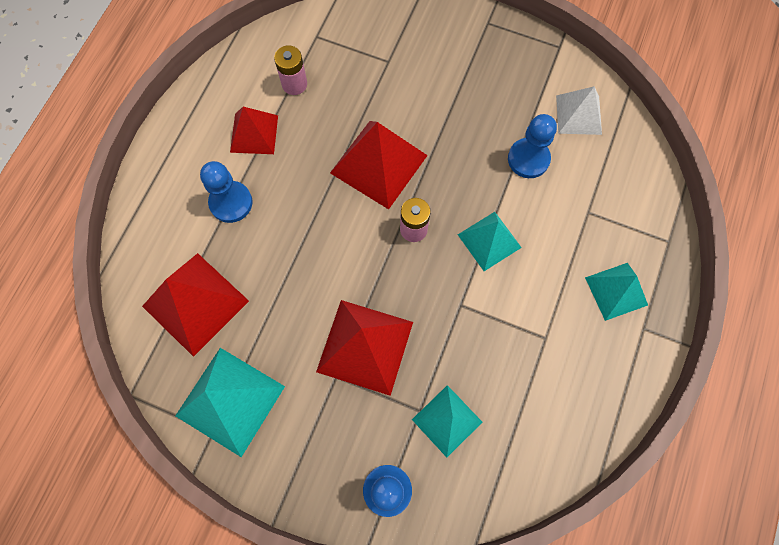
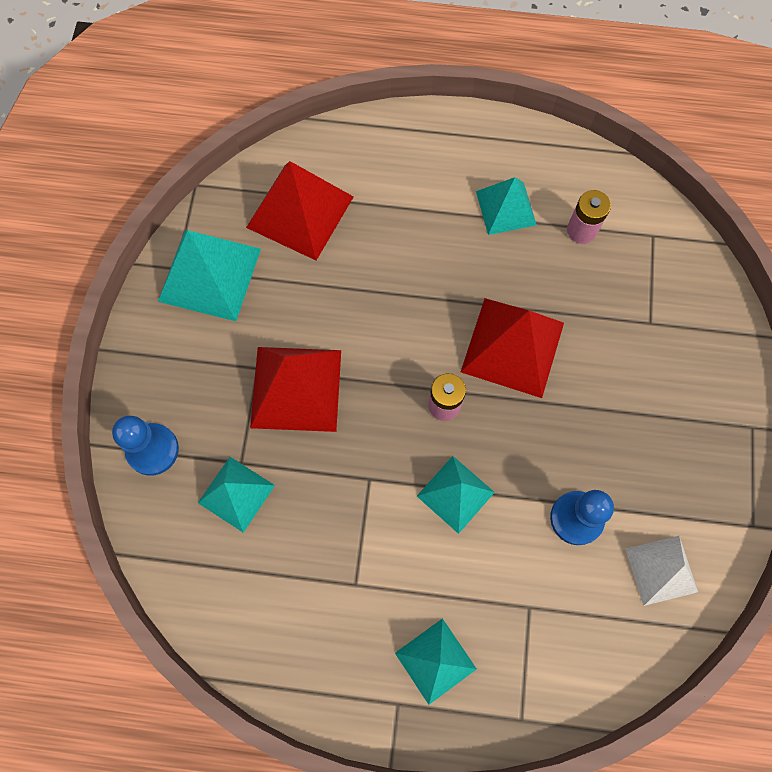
camera: 75 degrees right, 0 degrees up
(231, 202) = (418, 210): blue pawn -> none
(254, 133) = (506, 208): red pyramid -> turquoise pyramid

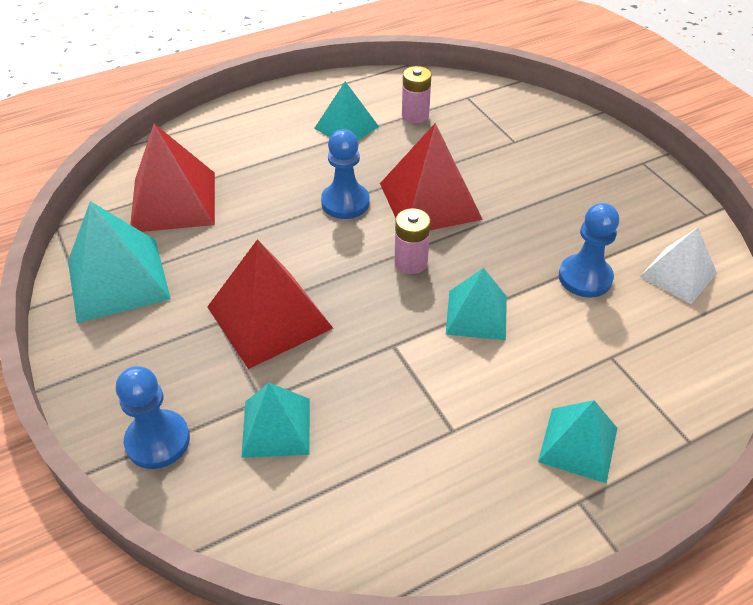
camera: 35 degrees left, 25 degrees down
(438, 302) = (345, 202): none -> blue pawn

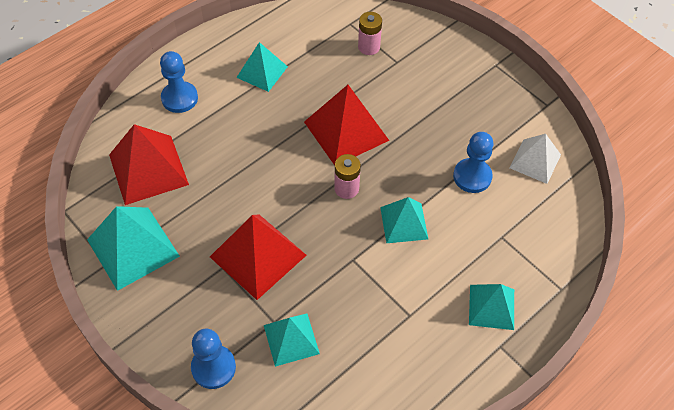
camera: 15 degrees left, 10 degrees up
(345, 202) = (283, 145): blue pawn -> blue pawn (179, 98)
(415, 115) = (313, 50): pink battery -> pink battery (369, 47)

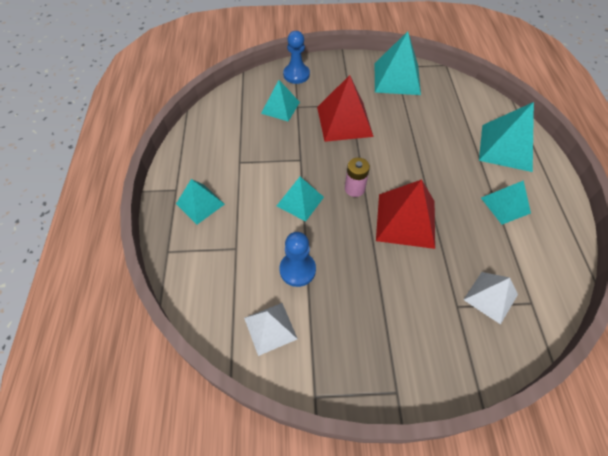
camera: 130 degrees right, 0 degrees up
(148, 169) = (451, 107): red pyramid -> none
(179, 98) = (506, 147): blue pawn -> turquoise pyramid
(369, 47) = (490, 297): pink battery -> white pyramid

